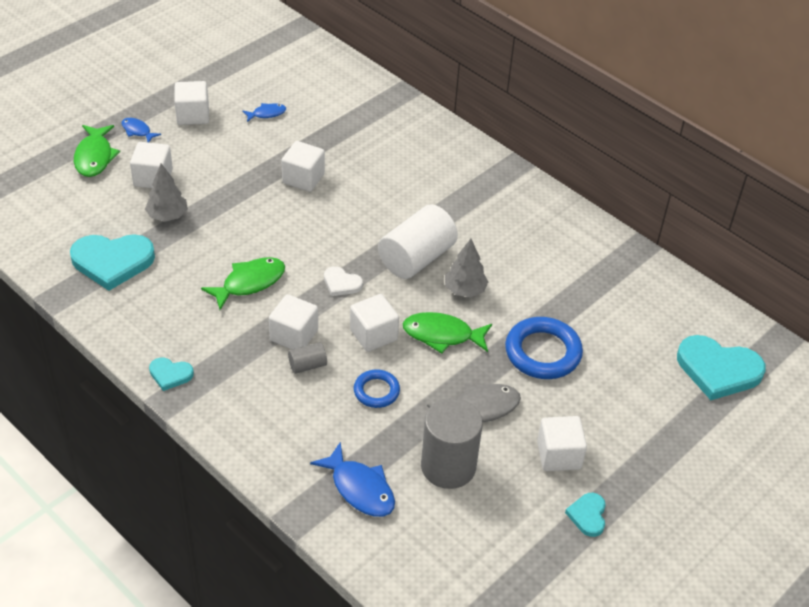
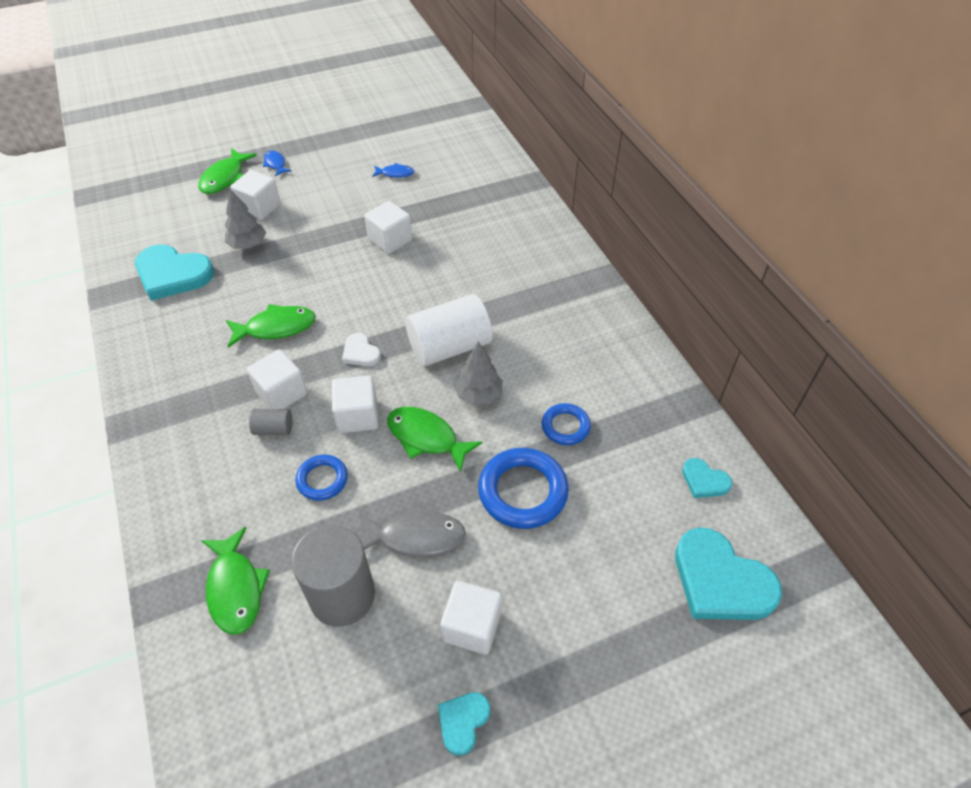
camera: 25 degrees right, 5 degrees up
(170, 374) = (144, 398): turquoise heart -> turquoise heart (704, 480)
(193, 115) = (331, 161): white cube -> none
(360, 488) = (235, 588): blue fish -> green fish
(549, 295) = (565, 426): none -> blue ring

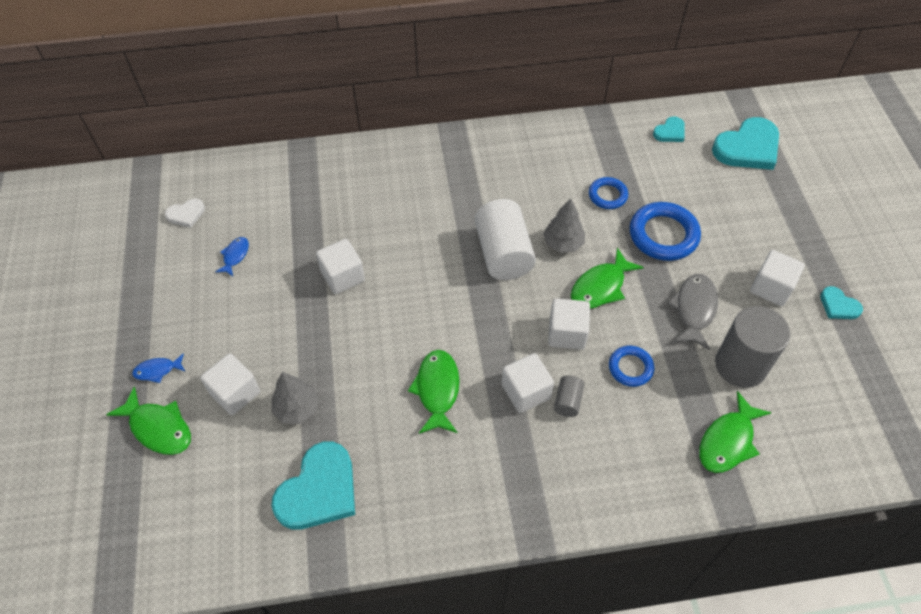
camera: 75 degrees left, 5 degrees up
(235, 588) = (728, 441): green fish -> green fish turned 135 degrees clockwise
(360, 352) = (491, 322): white heart -> white heart (186, 214)

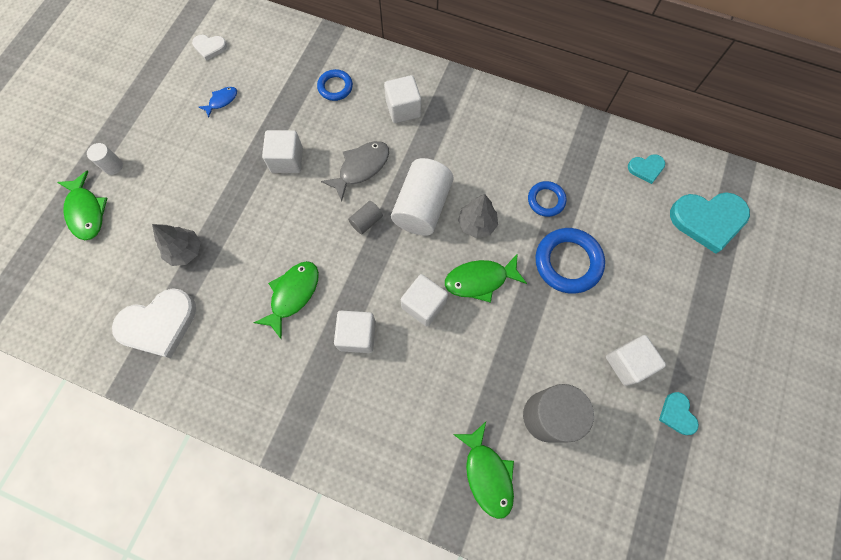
camera: 30 degrees right, 15 degrees up
(157, 370) = (113, 166): blue fish -> white cylinder
(235, 393) = (152, 214): white cube -> white cube (403, 109)
(319, 490) = (159, 324): turquoise heart -> white heart
(567, 401) = (383, 363): grey cylinder -> grey cylinder (366, 221)
(630, 368) = (453, 364): blue ring -> blue ring (335, 87)
(694, 309) = (544, 344): grey fish -> grey fish (361, 168)
(728, 441) = (487, 474): green fish -> green fish turned 90 degrees counterclockwise

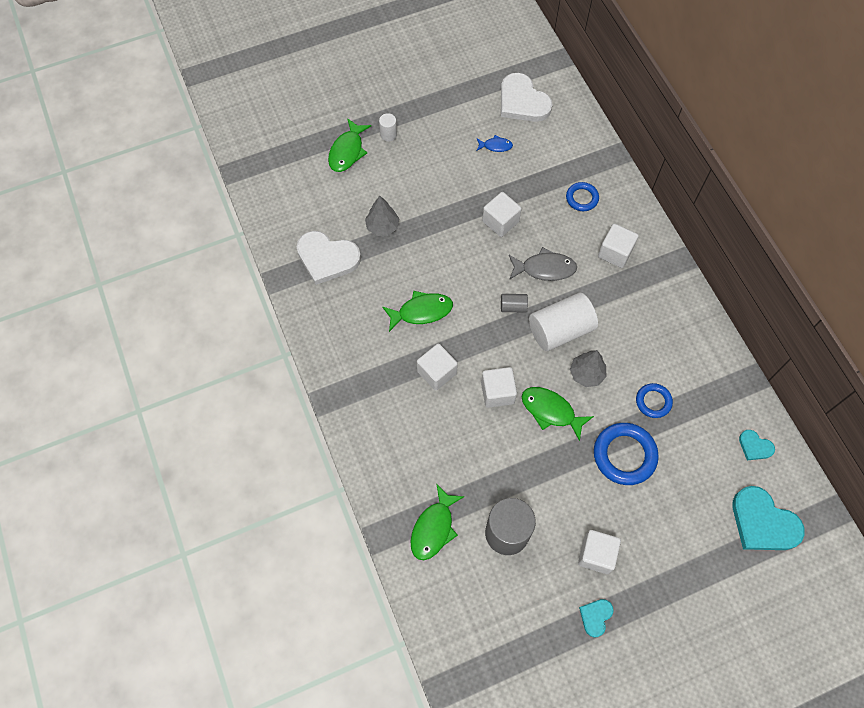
camera: 45 degrees right, 5 degrees down
(210, 47) = (522, 101): white heart -> white heart, size x1.99

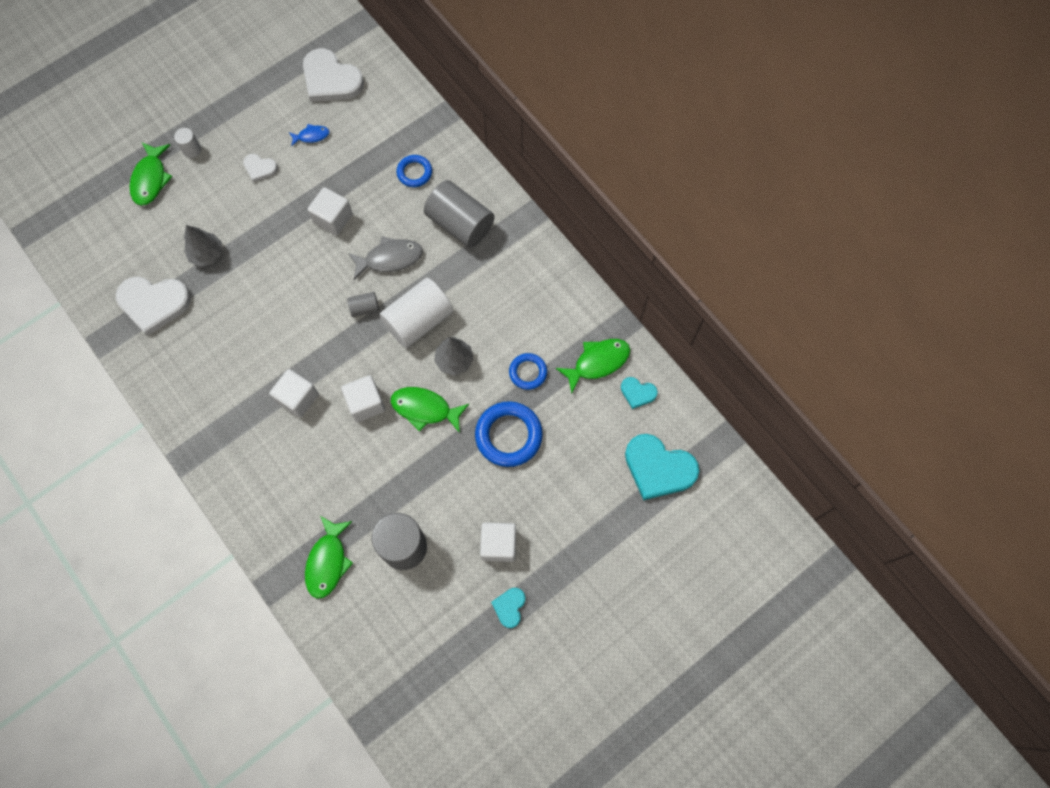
camera: 15 degrees left, 5 degrees up
(421, 311) = (268, 337): green fish -> green fish (598, 362)
(444, 163) = (260, 168): none -> white heart
(615, 252) = (460, 224): white cube -> grey cylinder

